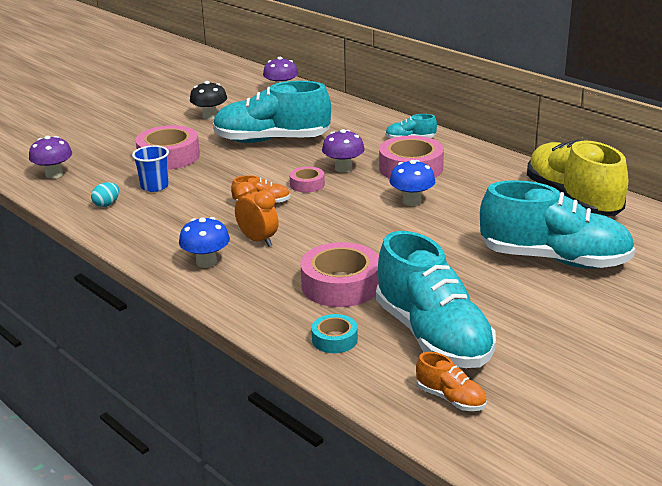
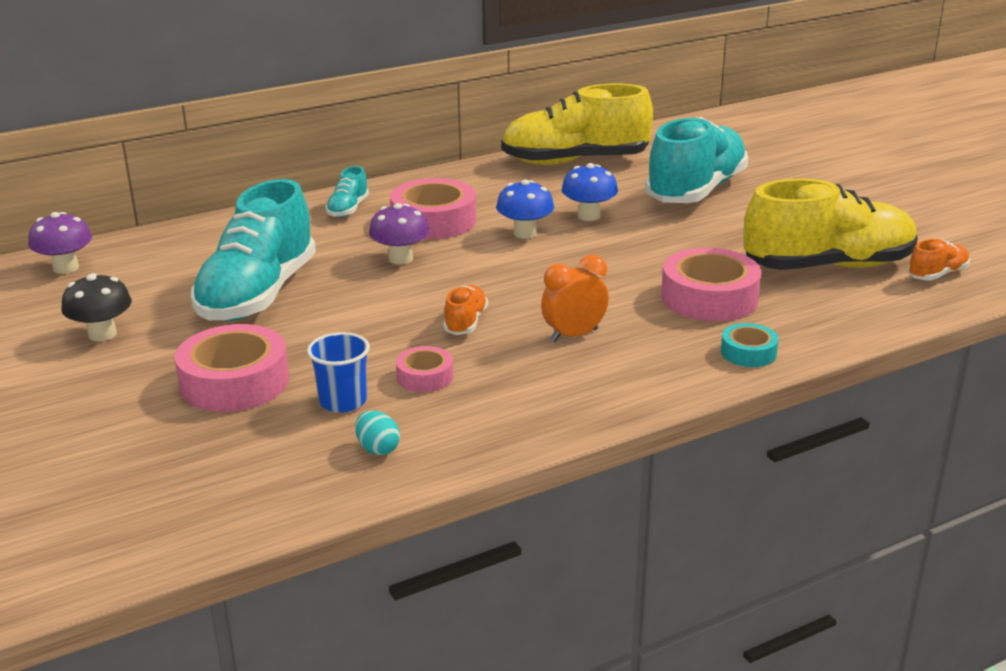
camera: 75 degrees left, 0 degrees up
(54, 174) = (205, 503): purple mushroom -> none
(206, 262) = (617, 376): blue mushroom -> blue mushroom (589, 216)
(307, 184) = (430, 287): pink tape -> pink tape (425, 377)
(334, 339) = (825, 315): turquoise tape -> turquoise tape (748, 352)
(432, 336) = (828, 266): turquoise shoe -> yellow shoe

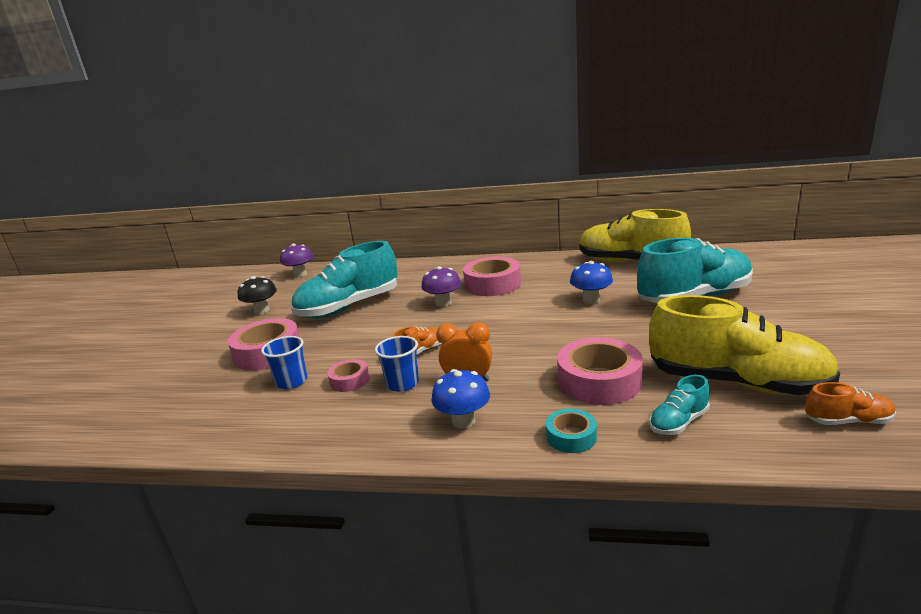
camera: 40 degrees right, 5 degrees down
(348, 209) = (458, 269): turquoise shoe -> turquoise shoe (678, 422)
(378, 449) = (261, 419): turquoise egg -> none
(500, 360) = (402, 384): none -> blue cup
(525, 233) = (534, 303): blue mushroom -> blue mushroom (463, 421)

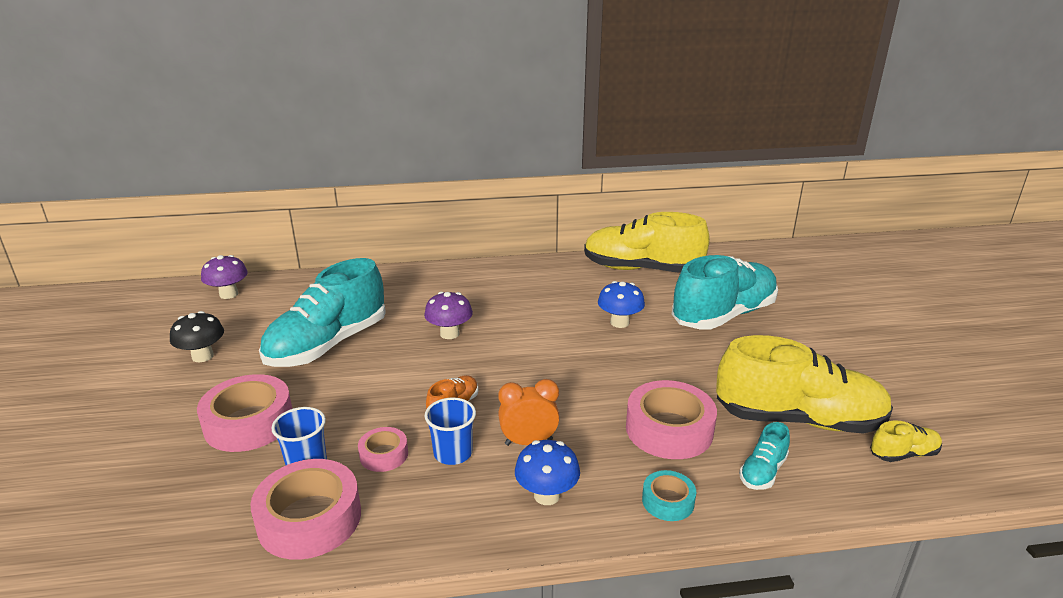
camera: 20 degrees left, 5 degrees up
(492, 284) = (498, 304): pink tape -> pink tape (309, 519)
(848, 421) = (903, 454): orange shoe -> yellow shoe

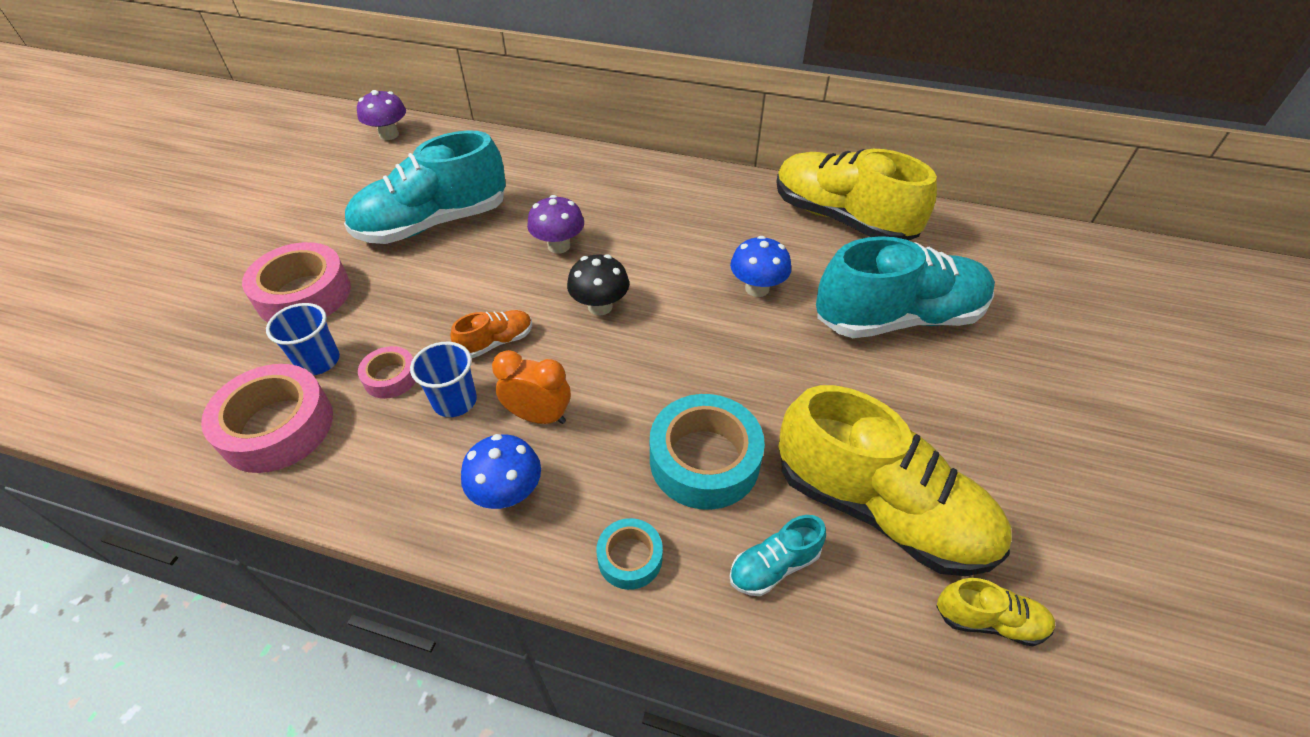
camera: 25 degrees right, 20 degrees up
(202, 356) = (319, 203): black mushroom -> black mushroom (600, 306)
(669, 429) = (704, 460): pink tape -> turquoise tape

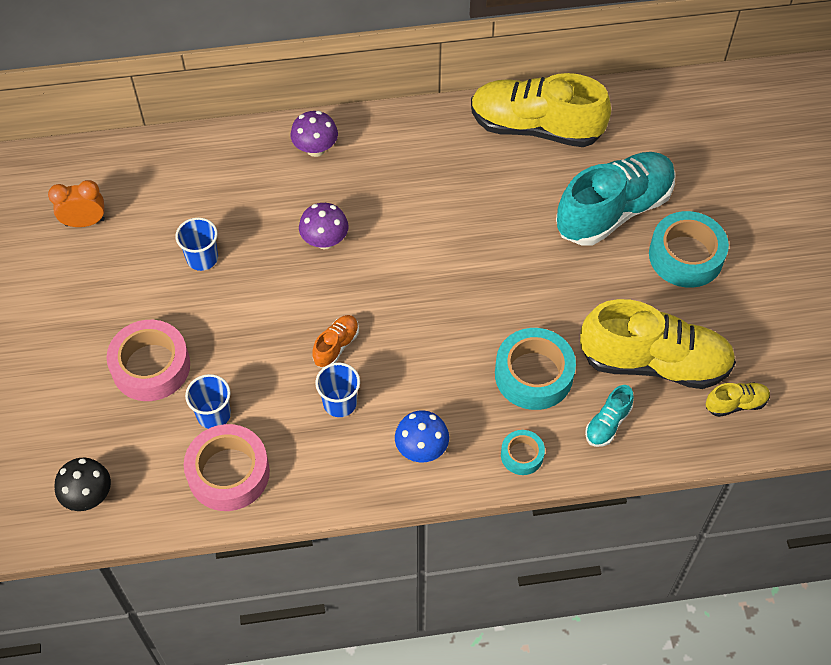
camera: 25 degrees left, 10 degrees up
(389, 135) = (77, 174): purple mushroom -> purple mushroom (315, 149)
(391, 377) = (279, 405): pink tape -> none
(433, 223) = (202, 258): turquoise shoe -> blue cup
(539, 416) = (406, 390): orange clock -> orange clock (85, 222)
(600, 306) = (393, 285): black mushroom -> black mushroom (88, 496)
(757, 288) = (502, 223): blue mushroom -> none
(975, 395) = (686, 256): none -> turquoise tape

